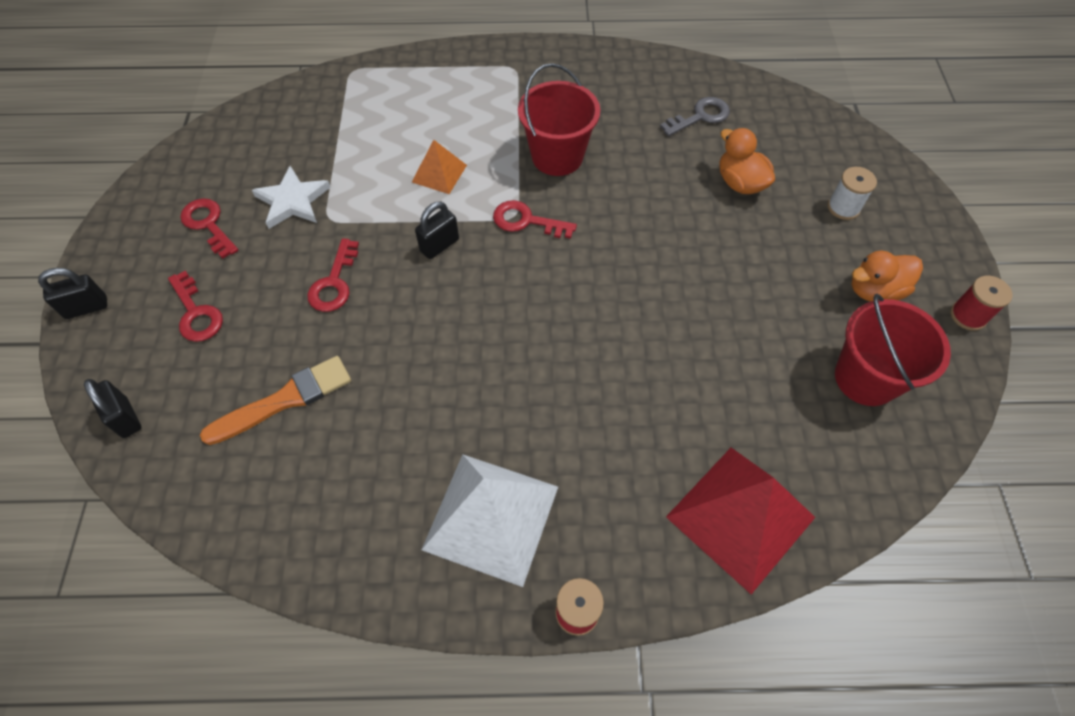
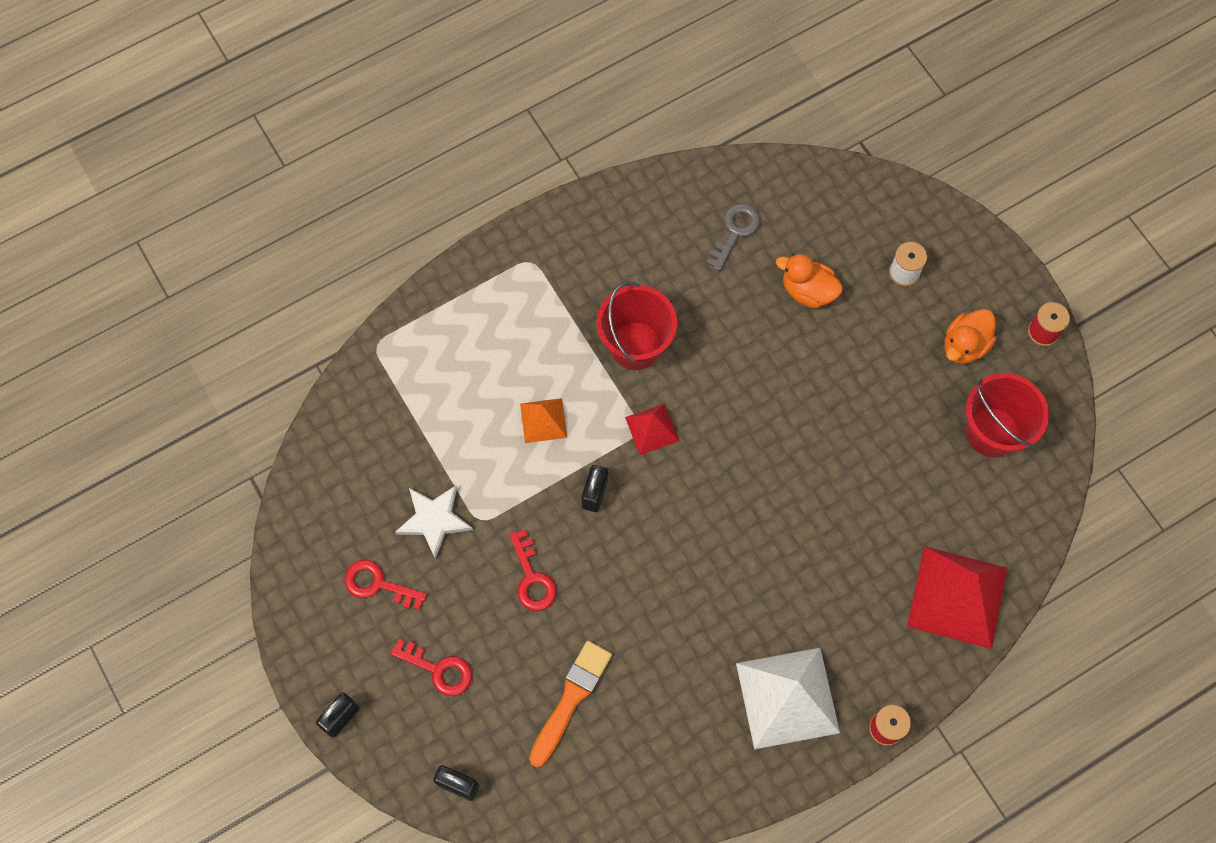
camera: 30 degrees left, 10 degrees up
(526, 221) = (652, 429): red key -> red pyramid

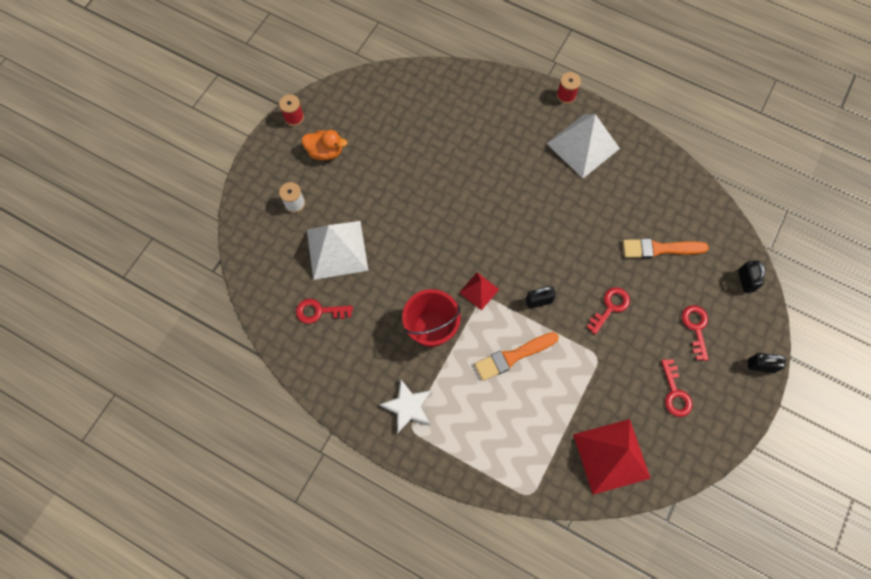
camera: 120 degrees left, 0 degrees up
(434, 520) = (615, 384): white star -> white star (408, 406)
(543, 420) = (513, 356): orange pyramid -> orange brush
(735, 232) = (319, 311): grey key -> red key
(807, 291) = (337, 250): orange duck -> white pyramid
(957, 597) = (475, 93): red pyramid -> red pyramid (611, 456)
(992, 432) = (371, 116): red bucket -> none

